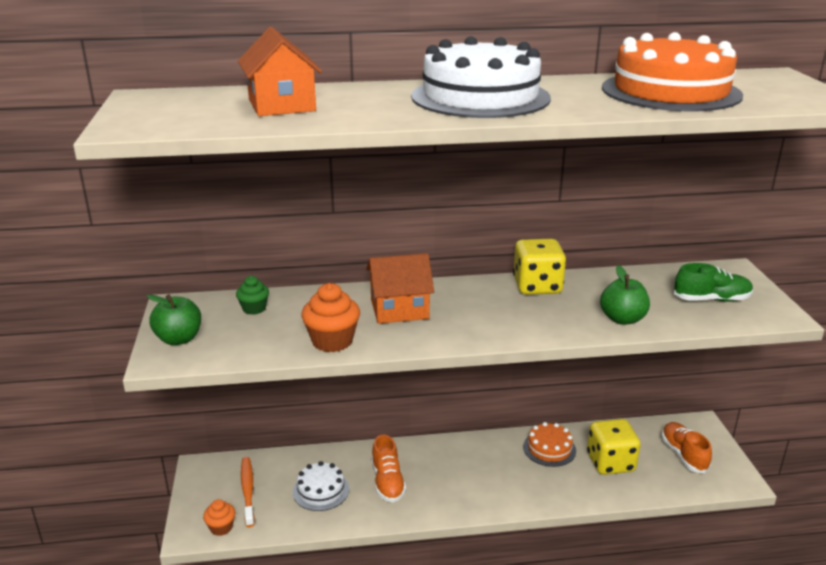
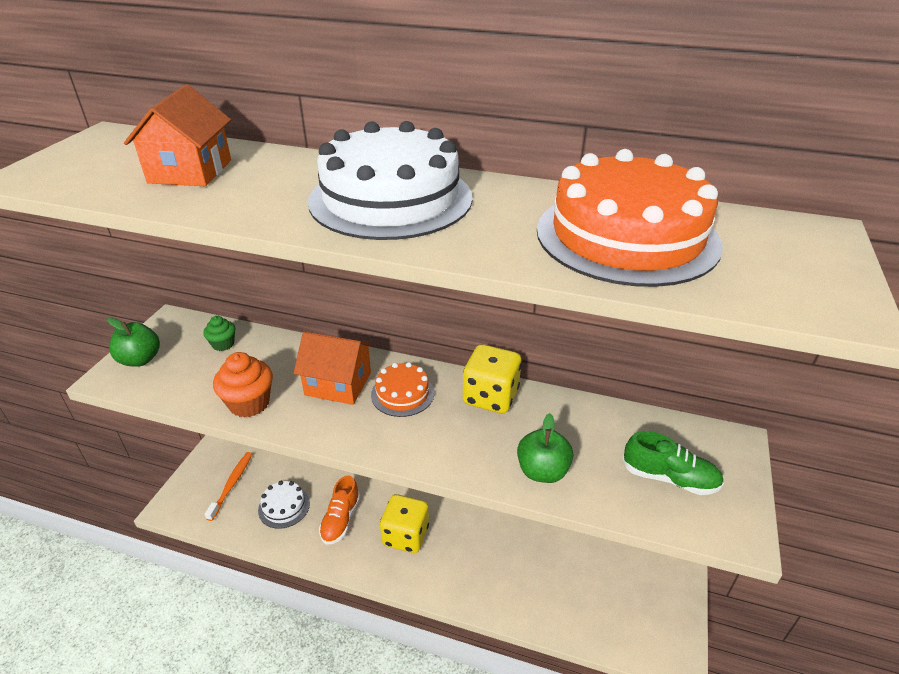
camera: 25 degrees right, 10 degrees up
(221, 527) = (190, 512): orange cupcake -> none
(549, 448) = (505, 540): orange cake -> orange cake (402, 394)
(610, 462) = (553, 580): yellow dice -> yellow dice (405, 535)
(683, 455) = (636, 602): orange shoe -> none

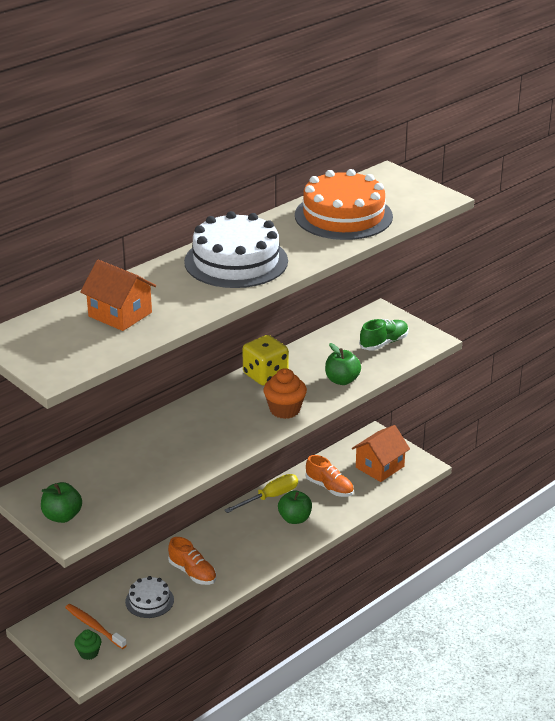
camera: 60 degrees left, 5 degrees down
(223, 344) = (85, 472): green cupcake -> green cupcake (89, 653)
(249, 403) = (172, 473): orange cupcake -> orange cupcake (285, 410)
(338, 384) = (190, 430): orange house -> orange house (379, 467)
(402, 394) = (228, 407): orange cake -> none
(405, 535) = (238, 544): yellow dice -> none
(477, 566) = (295, 519): none -> green apple
(495, 526) = (270, 497): none -> yellow screwdriver
(553, 573) = (329, 487): none -> orange shoe

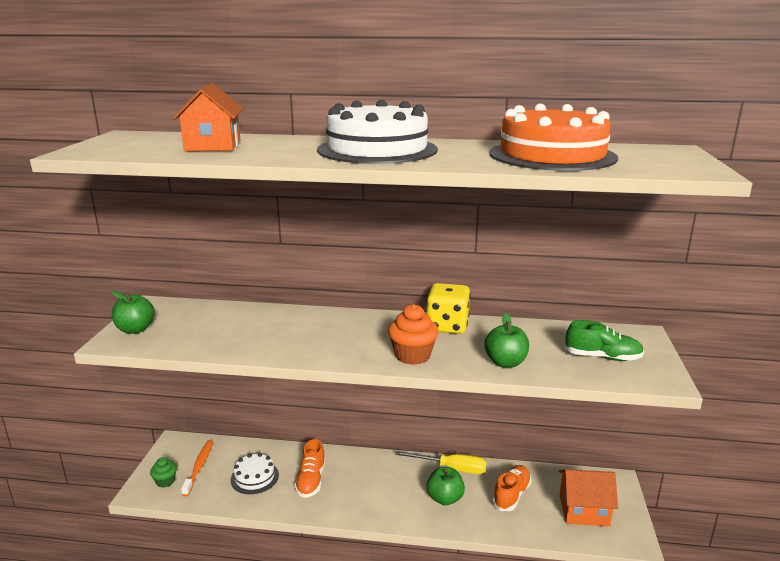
camera: 50 degrees right, 10 degrees down
(329, 487) = (511, 495): orange shoe -> orange shoe turned 150 degrees counterclockwise

